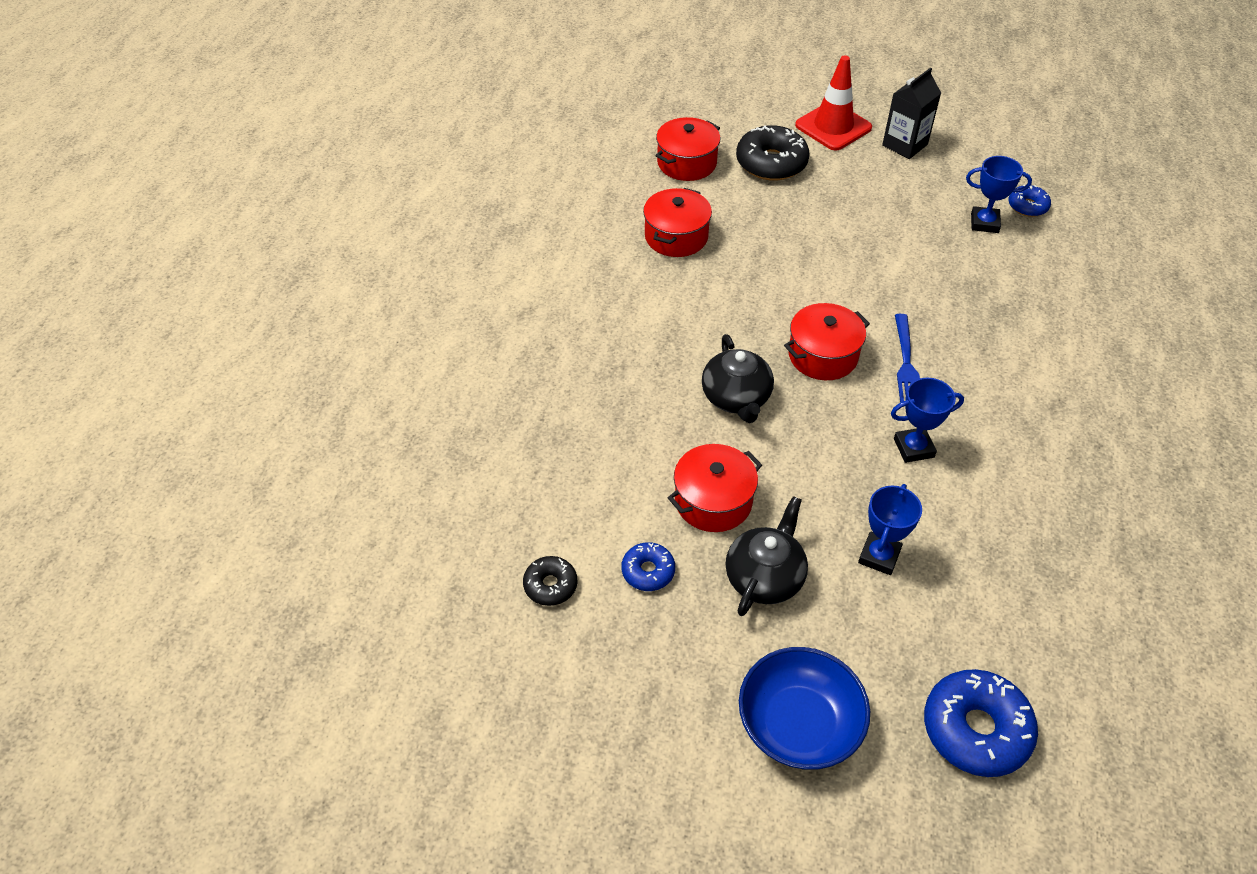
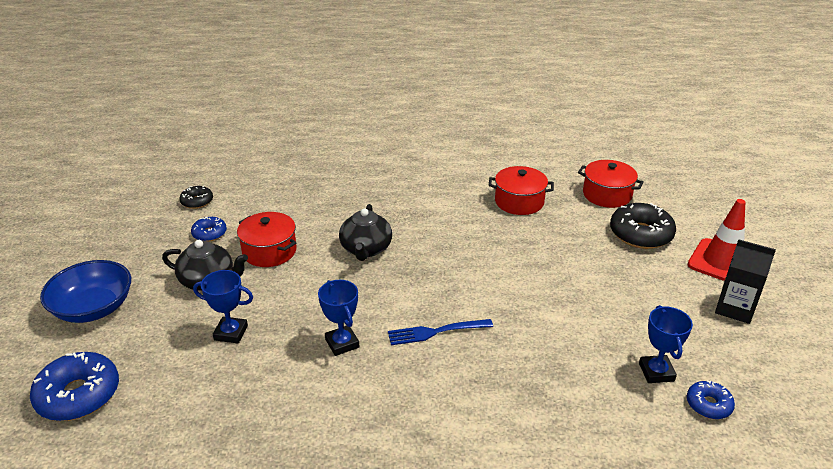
camera: 75 degrees right, 15 degrees down
(736, 398) = (366, 249): black teapot -> black teapot turned 60 degrees counterclockwise
(823, 355) = (426, 285): red pot -> none

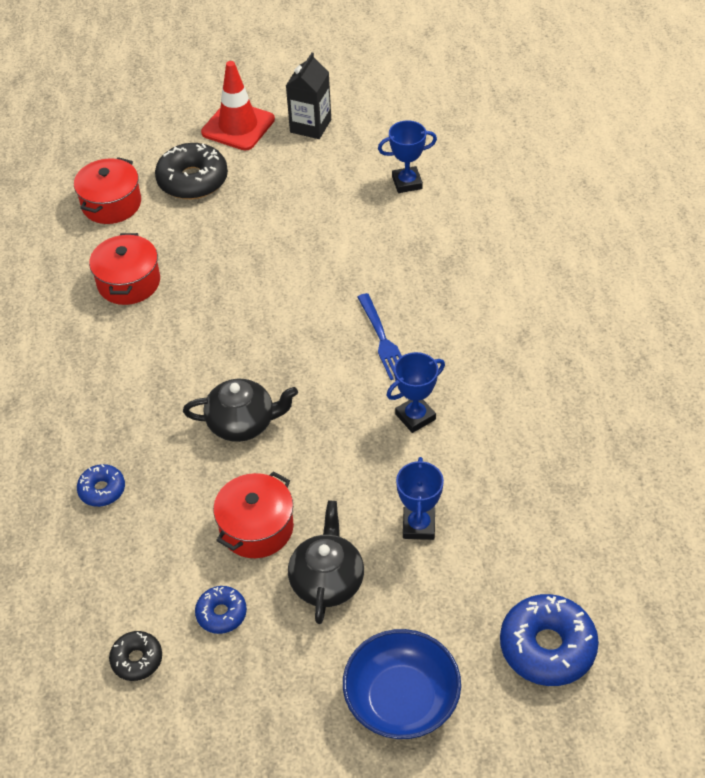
camera: 95 degrees left, 15 degrees up
(708, 405) = (439, 155): blue donut -> blue donut (102, 490)

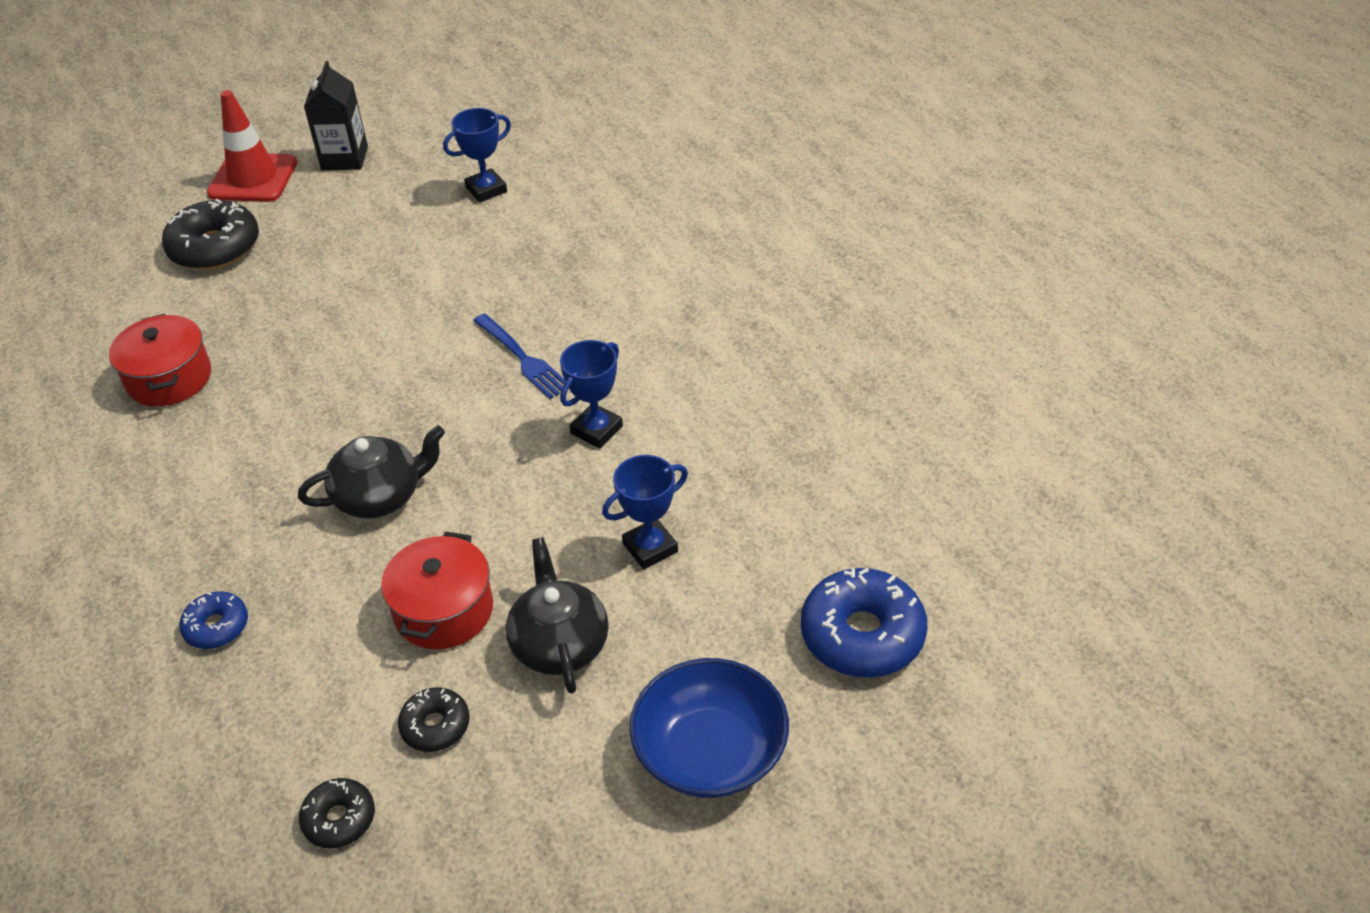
camera: 20 degrees left, 5 degrees down
(111, 204) = (115, 298): red pot -> none
(221, 613) = (435, 726): blue donut -> black donut
(418, 526) = (650, 548): blue trophy -> blue trophy turned 75 degrees clockwise

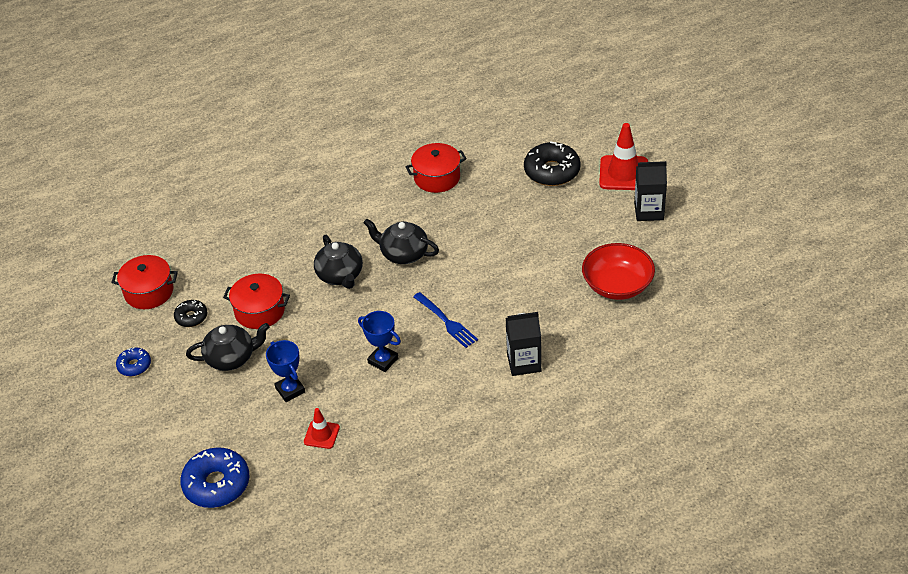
camera: 90 degrees right, 0 degrees up
(216, 627) = (262, 231): blue donut -> blue donut (134, 365)
(339, 819) = (149, 292): black donut -> red pot
(349, 415) = (403, 254): none -> black teapot
(486, 189) = (617, 285): blue trophy -> red bowl
(523, 358) = (446, 321): blue fork -> blue fork turned 90 degrees counterclockwise
(622, 277) = (524, 363): none -> black carton
(710, 752) = (156, 420): blue bowl -> none
(752, 498) = (321, 435): none -> red traffic cone

